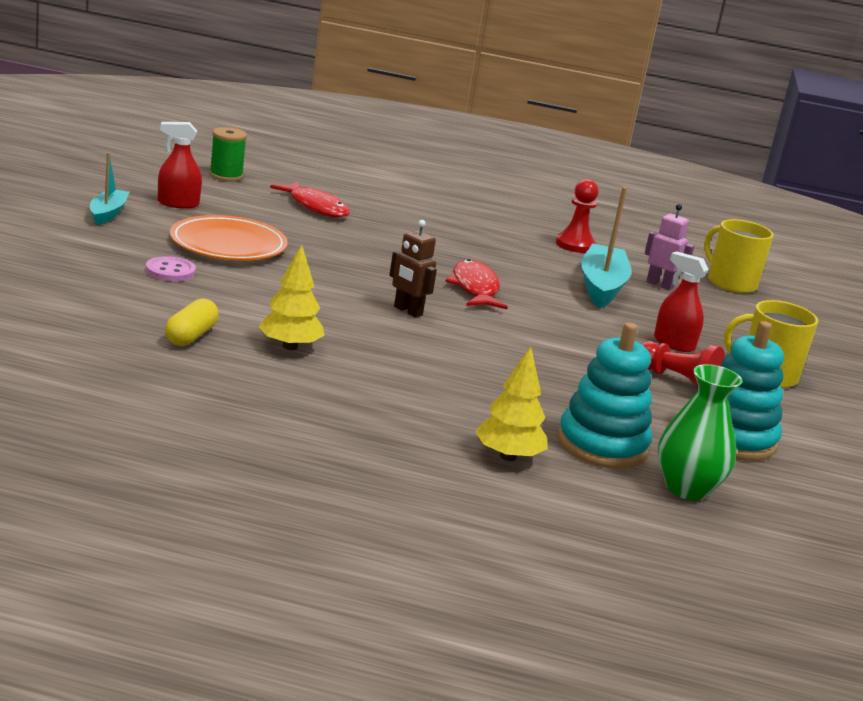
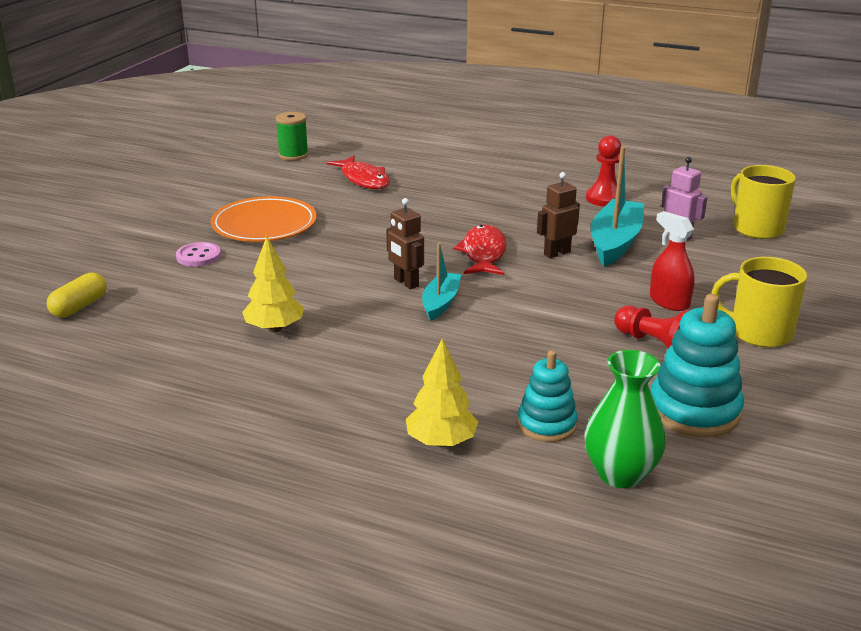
camera: 15 degrees right, 5 degrees up
(108, 213) = (169, 202): turquoise boat -> turquoise boat (441, 302)
(178, 204) = (237, 187): red spray bottle -> none
(191, 336) = (187, 323): yellow capsule -> yellow capsule (79, 307)
(548, 293) = (557, 253): none -> brown robot
(602, 445) = (547, 425): turquoise stacking toy -> turquoise stacking toy, size x0.64

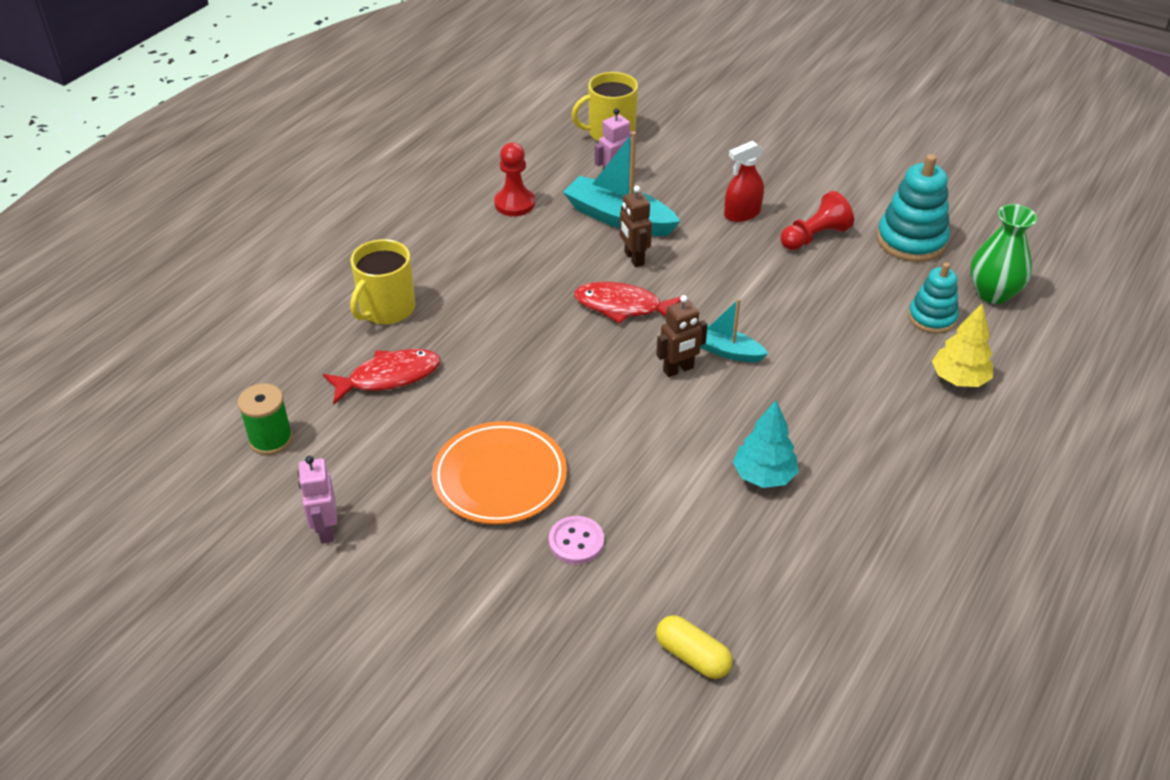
camera: 80 degrees left, 15 degrees up
(212, 179) = (325, 530): none -> pink robot
(274, 329) = (764, 476): yellow tree -> turquoise tree
(759, 332) = (798, 181): yellow mug -> yellow mug (386, 309)

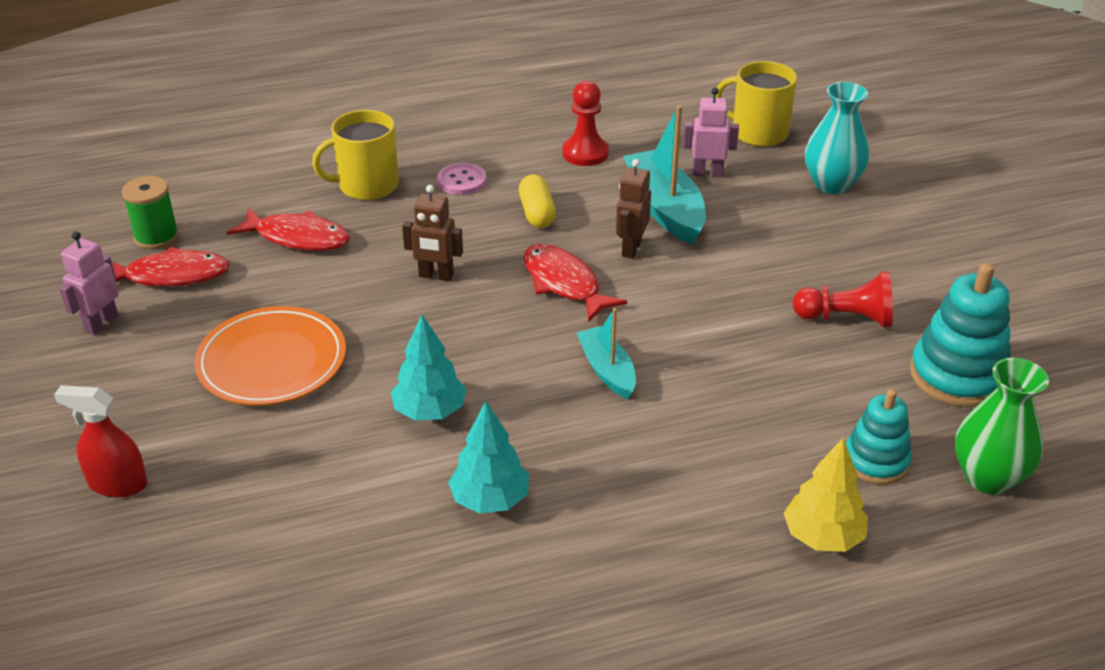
camera: 40 degrees right, 5 degrees down
(329, 462) = (171, 276): none -> red fish
(576, 541) = (258, 449): pink button -> pink button (462, 181)
(653, 444) = (430, 411): none -> turquoise tree
(678, 369) = (540, 363): brown robot -> brown robot (436, 276)
(692, 656) = (216, 606): yellow capsule -> yellow capsule (537, 213)
(699, 149) = (832, 184): none -> turquoise vase
(742, 214) = (796, 261): red spray bottle -> red spray bottle (117, 484)

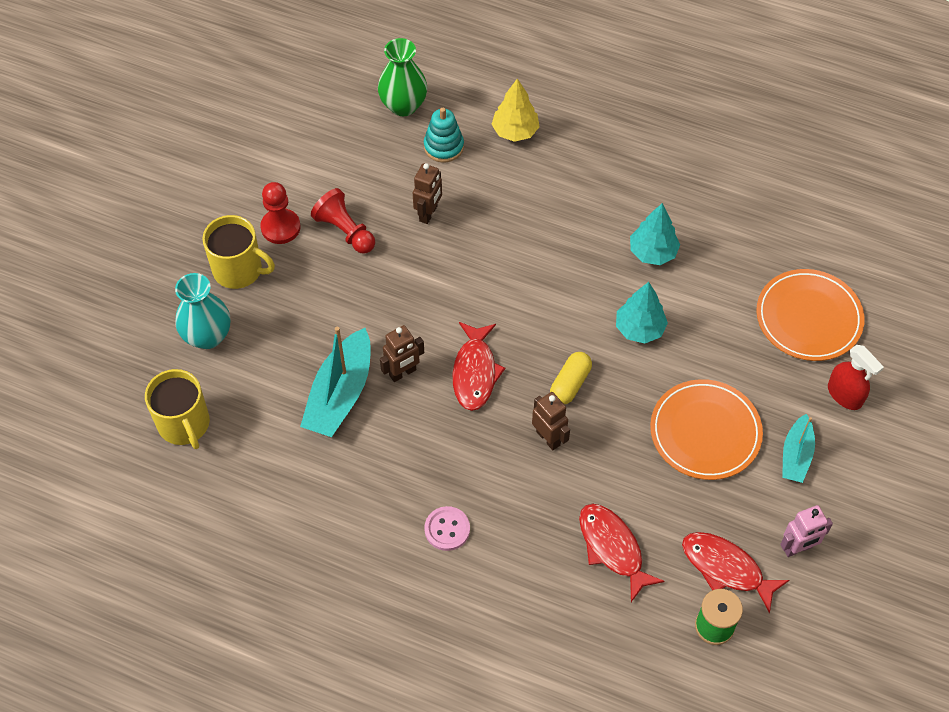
camera: 140 degrees left, 20 degrees up
(218, 544) = (808, 318): none -> orange plate
(366, 185) = (520, 577): yellow mug -> yellow mug (239, 270)
(537, 213) = (428, 452): yellow capsule -> yellow capsule (570, 384)
(585, 153) = (329, 495): red pawn -> red pawn (280, 227)
(607, 370) = (516, 289): turquoise boat -> turquoise boat (796, 455)
(707, 173) = (272, 407): pink robot -> none
(791, 383) = (428, 213): none -> brown robot
(957, 376) = (339, 159): turquoise stacking toy -> none

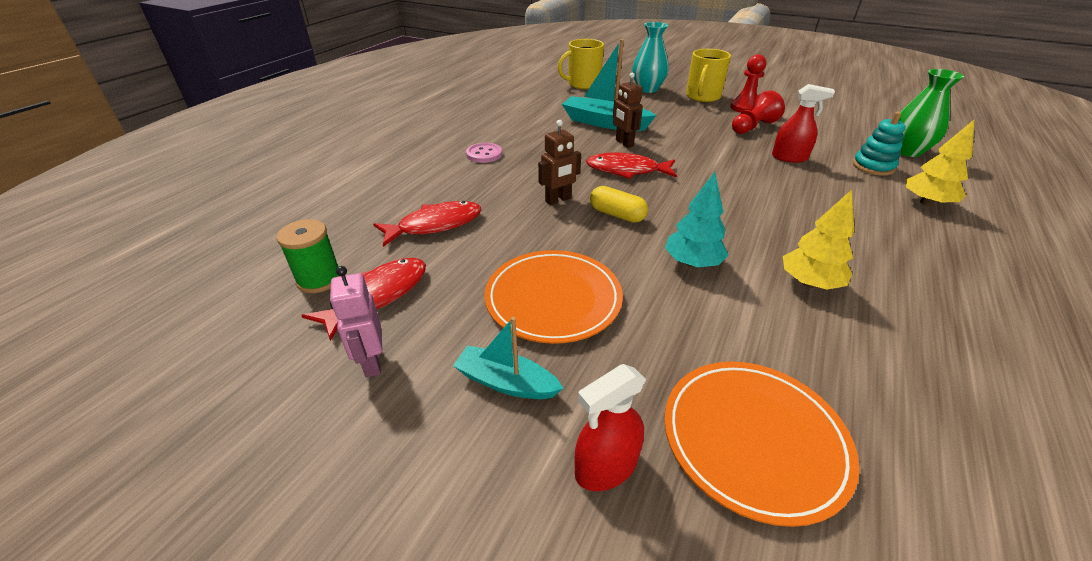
camera: 95 degrees right, 20 degrees down
(428, 213) = (789, 157): brown robot -> red spray bottle
(652, 252) = (809, 283): turquoise tree -> yellow tree

